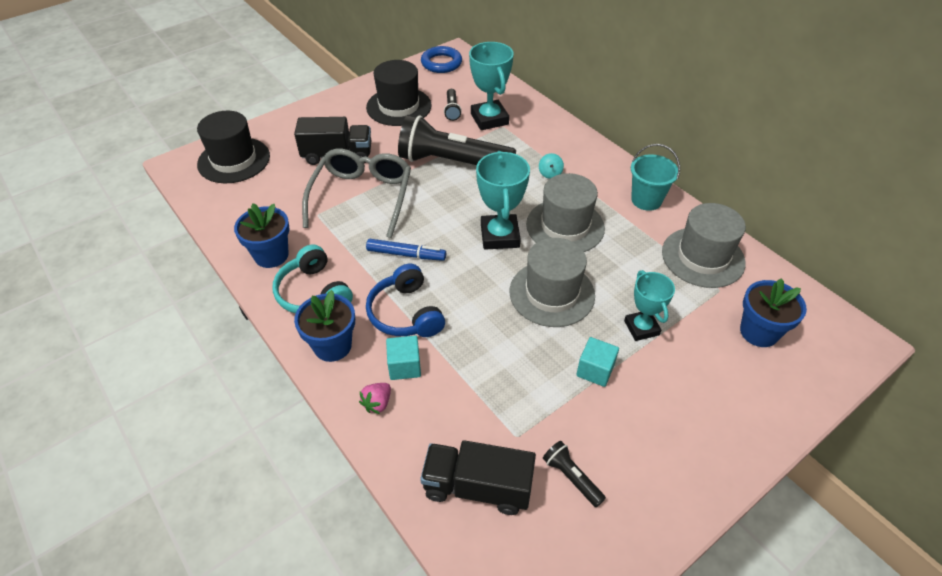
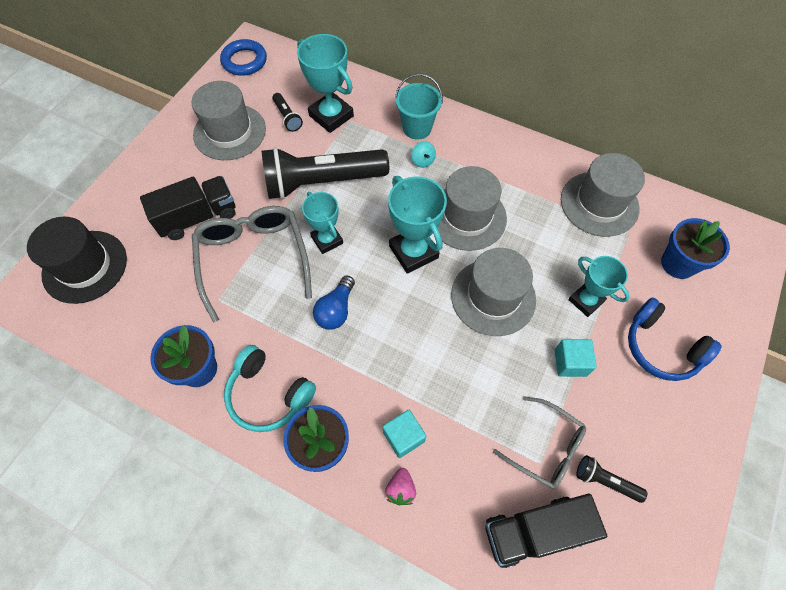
camera: 25 degrees left, 15 degrees up
(399, 106) = (229, 132): black hat -> grey hat
(405, 313) = (372, 377): blue headphones -> blue headphones (661, 347)
(406, 254) = (336, 310): blue marker -> blue light bulb
(430, 203) = (327, 240): none -> turquoise trophy
(529, 426) = (545, 447): none -> grey glasses
(646, 200) = (523, 159): turquoise bucket -> turquoise bucket (417, 128)

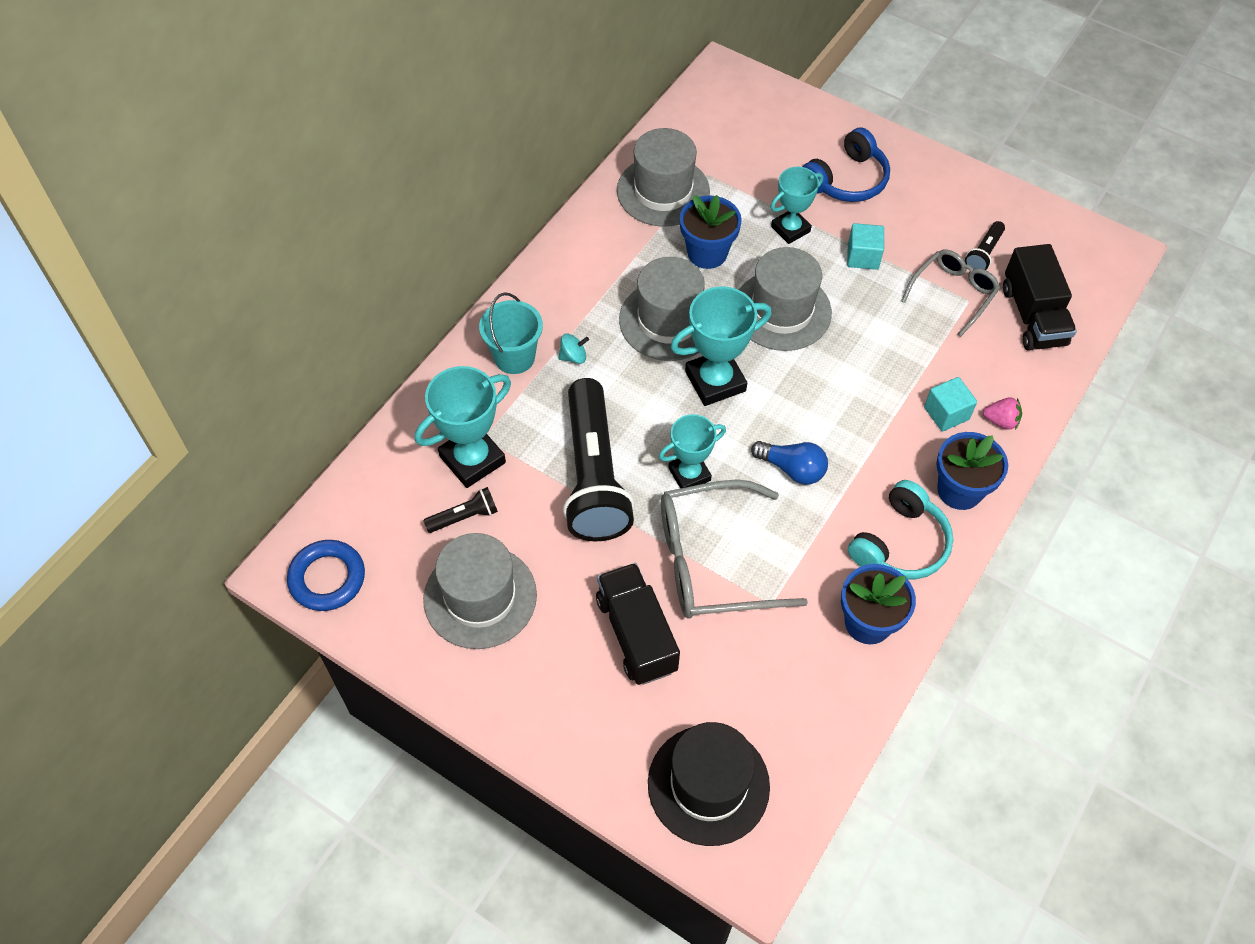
camera: 85 degrees left, 5 degrees down
(678, 264) = (749, 142): blue flower pot -> blue flower pot (707, 253)

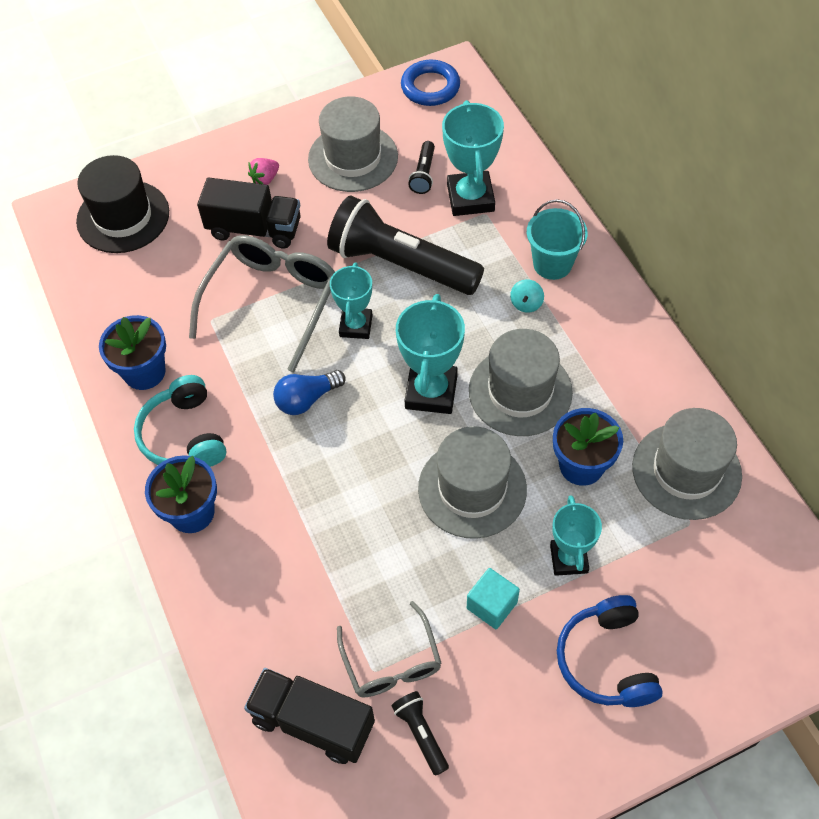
camera: 125 degrees right, 0 degrees up
(946, 413) = (268, 555): turquoise cube -> none
(1000, 421) = (227, 597): pink strawberry -> pink strawberry (265, 179)

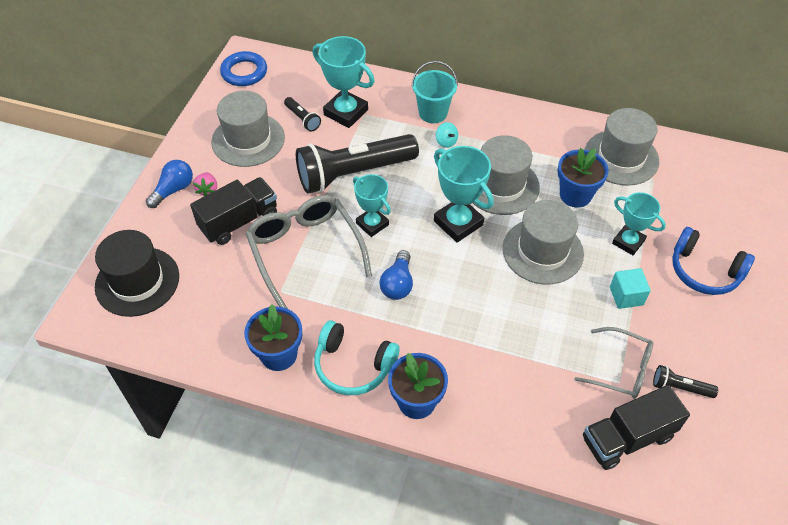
camera: 50 degrees left, 5 degrees down
(240, 157) = (173, 190): none -> blue light bulb

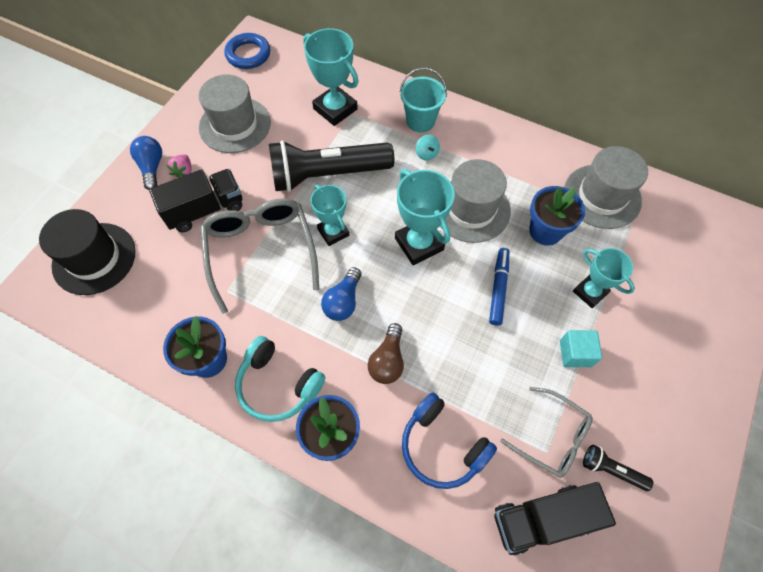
camera: 10 degrees right, 10 degrees up
(173, 190) = (152, 167): blue light bulb -> blue light bulb turned 60 degrees counterclockwise
(302, 119) = (292, 110): black flashlight -> none
(453, 328) = (387, 360): none -> brown light bulb
(542, 251) = (498, 288): grey hat -> blue marker
(704, 271) = (665, 338): blue headphones -> blue headphones (442, 446)

